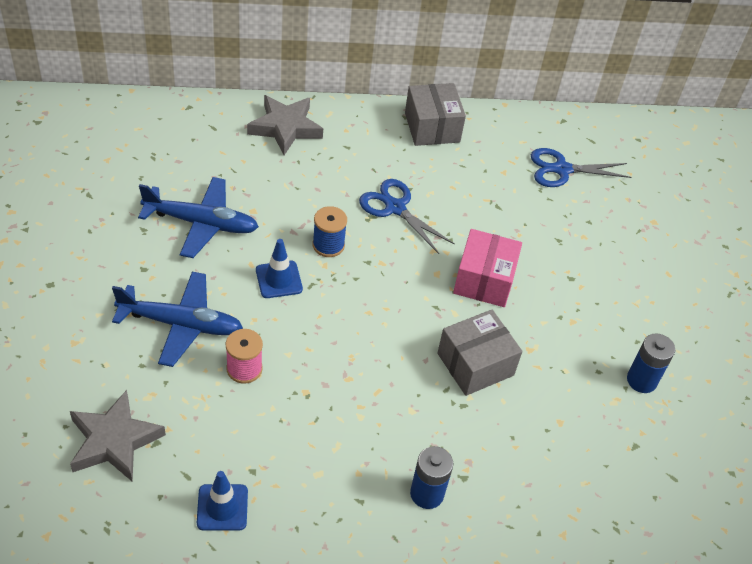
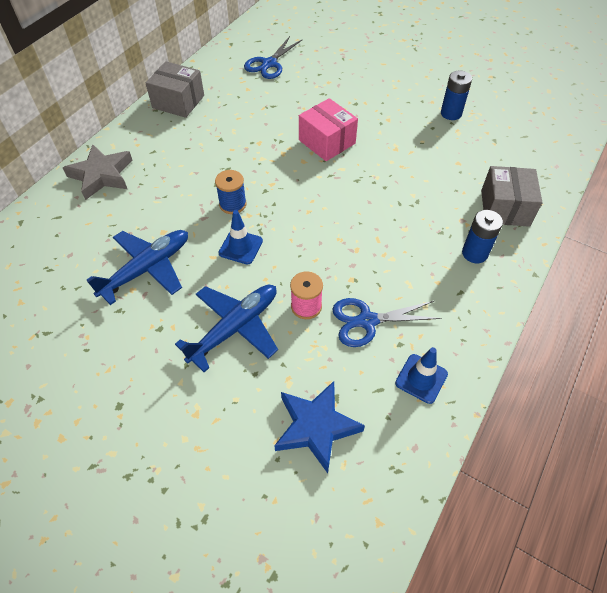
camera: 50 degrees left, 5 degrees up
(114, 441) = (316, 427): grey star -> blue star
(395, 208) = (230, 154): blue scissors -> blue scissors (367, 321)
(475, 364) = (390, 179): grey box -> grey box (505, 208)

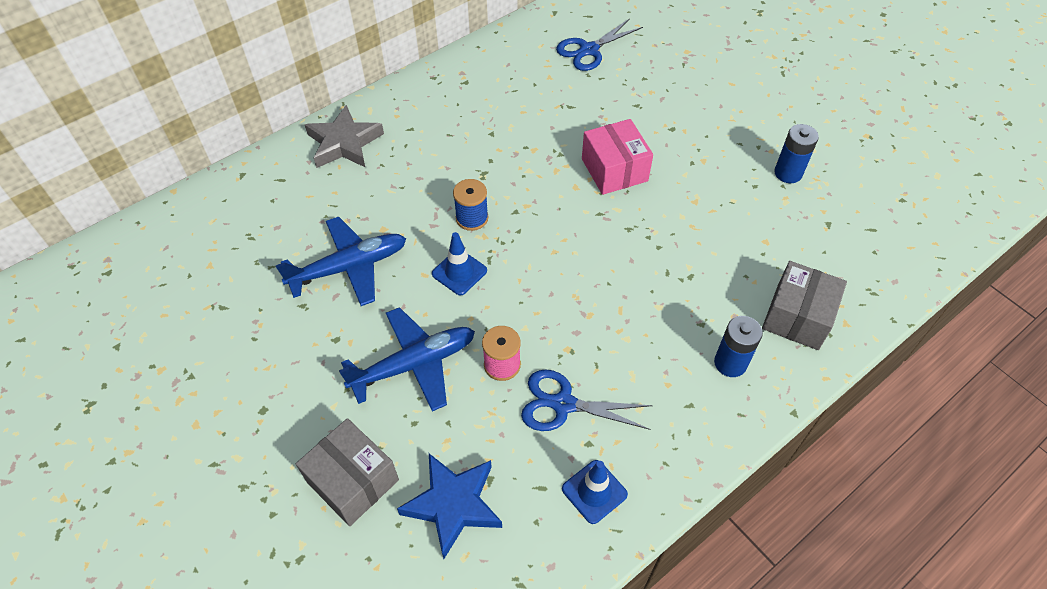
camera: 20 degrees right, 0 degrees up
(178, 102) = (463, 74): grey box -> grey box (352, 481)

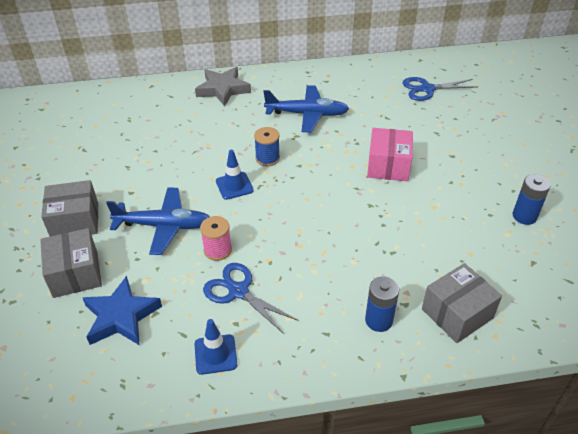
camera: 30 degrees right, 10 degrees down
(294, 412) = (75, 221): none -> grey box
(348, 267) = (170, 157): blue plane -> blue plane (306, 114)

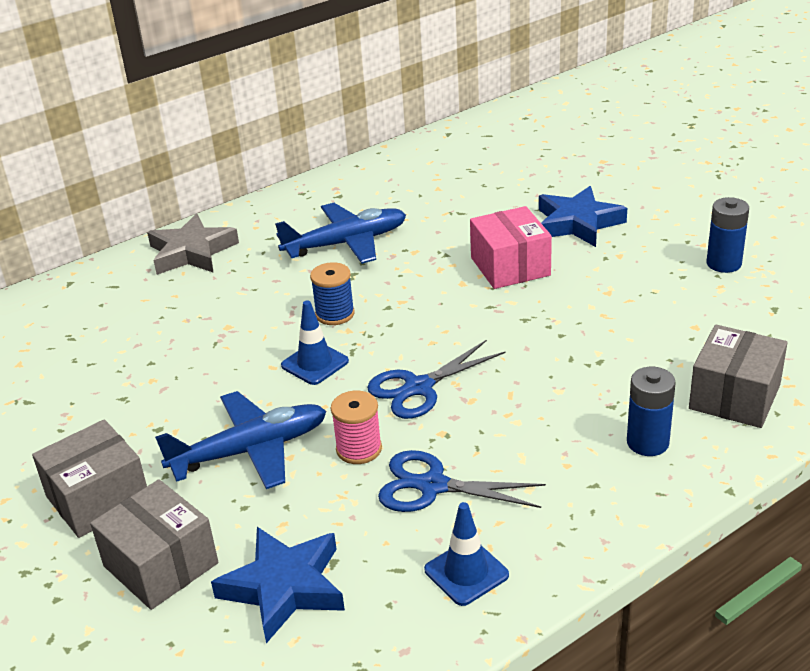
camera: 25 degrees left, 10 degrees down
(427, 89) = (486, 164): blue scissors -> blue scissors (418, 388)
(452, 151) = (578, 223): none -> blue star

